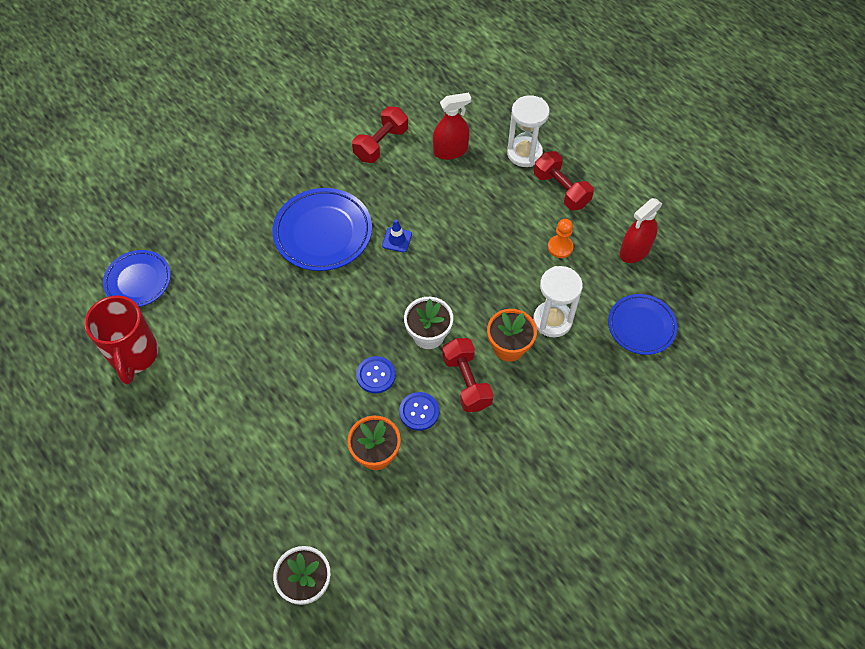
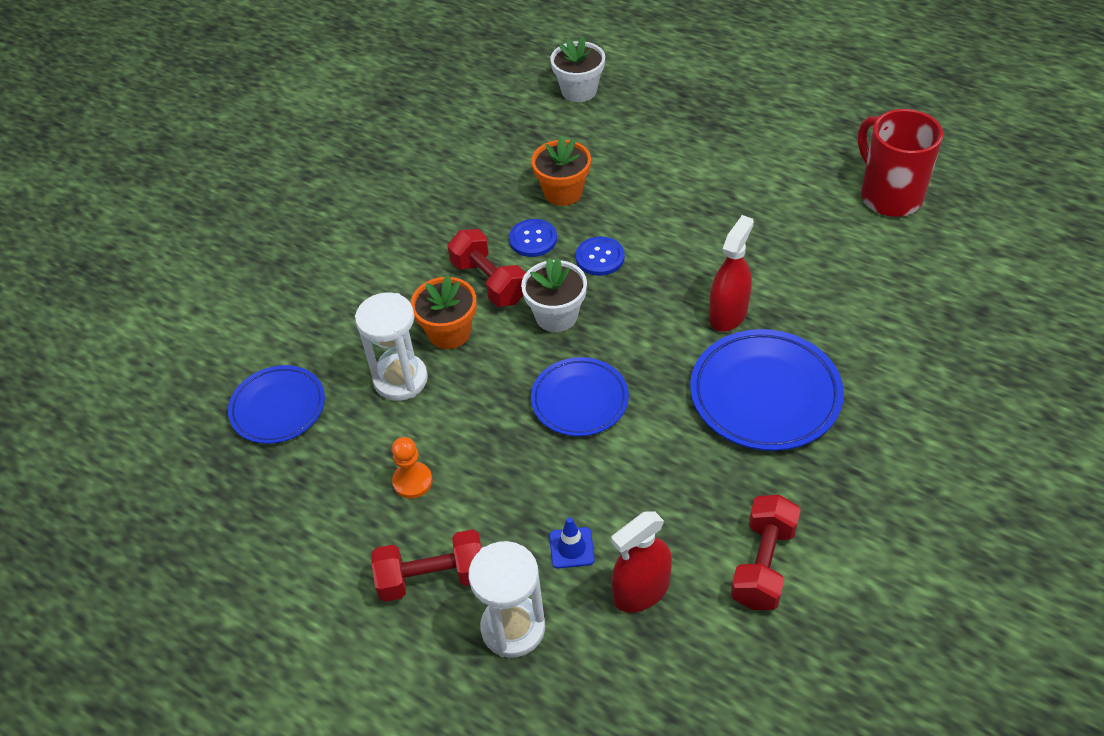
camera: 165 degrees right, 10 degrees down
(138, 281) = (956, 265): blue plate -> blue plate (579, 400)
(397, 240) = (655, 418): blue traffic cone -> blue traffic cone (571, 548)
(561, 190) = (432, 578): red dumbbell -> red dumbbell turned 45 degrees counterclockwise
(634, 251) = (297, 511): red spray bottle -> red spray bottle (728, 314)

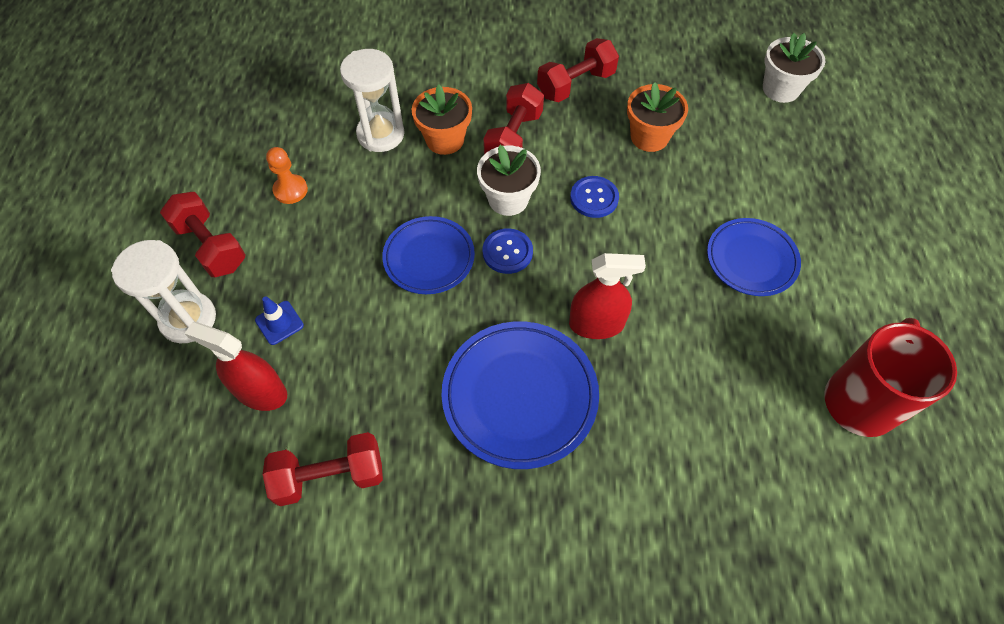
camera: 55 degrees right, 10 degrees up
(278, 408) = (314, 81): blue plate -> blue plate (751, 260)
(463, 212) = (576, 84): none -> red dumbbell
(533, 239) = (580, 143): blue button -> blue button (507, 252)

